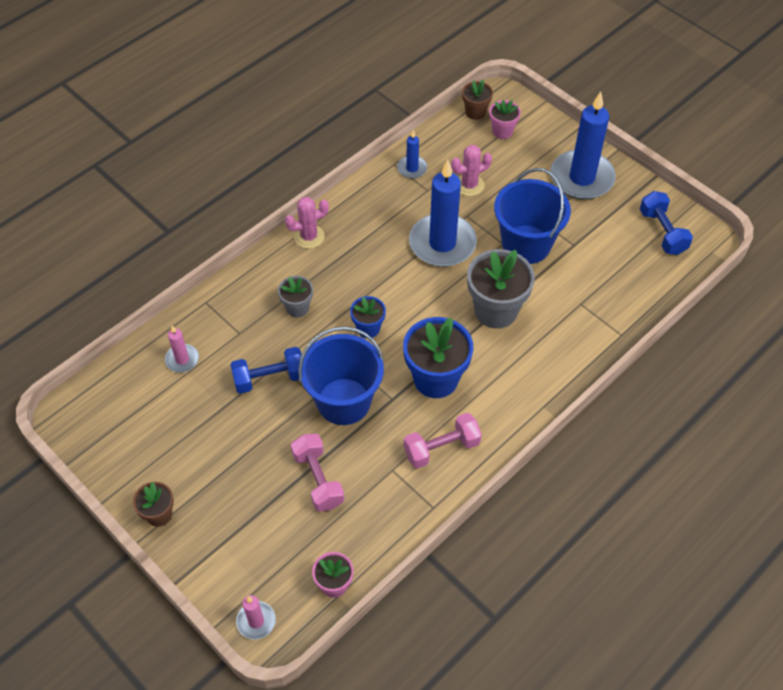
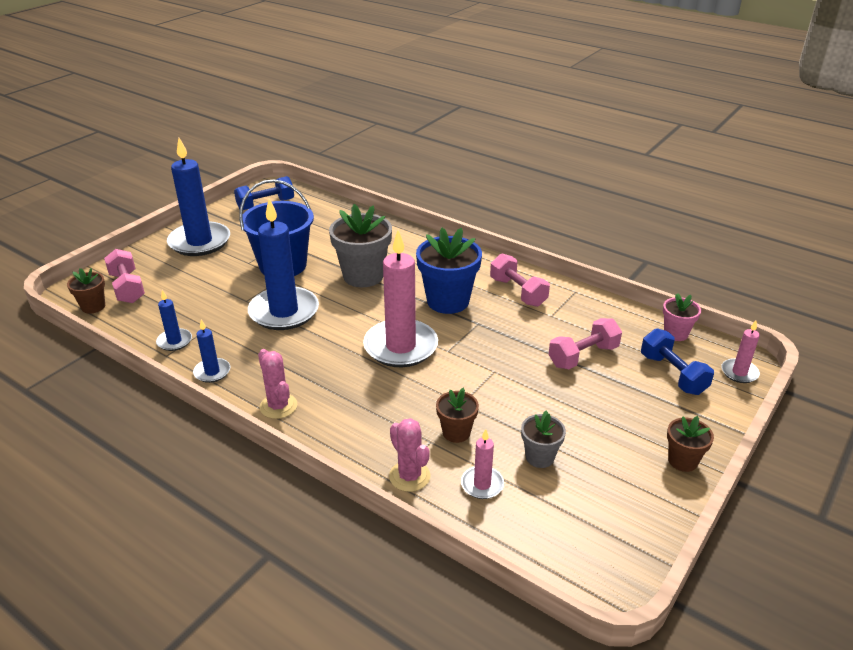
camera: 100 degrees left, 20 degrees down
(243, 352) = (456, 432): none -> brown flower pot
(269, 378) = (483, 406): blue dumbbell -> blue dumbbell (672, 374)
(297, 308) = (384, 400): grey flower pot -> grey flower pot (539, 457)
(344, 401) = (492, 351): blue bucket -> none
(363, 194) = (212, 372): none -> blue candle
(368, 328) = (401, 346): blue flower pot -> pink candle
(469, 185) = (203, 302): pink cactus -> pink cactus (409, 476)
(502, 131) = (127, 288): pink flower pot -> pink dumbbell

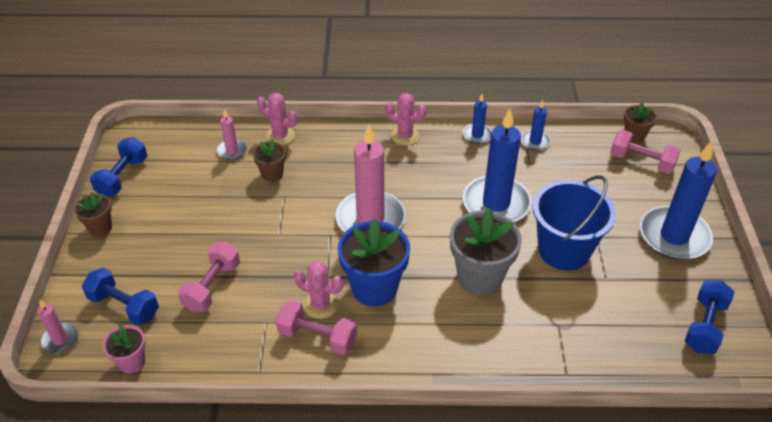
camera: 145 degrees right, 10 degrees up
(499, 308) = (320, 305): none -> pink cactus
(539, 457) = (204, 184): grey flower pot -> none
(639, 516) = (122, 177): none -> blue dumbbell

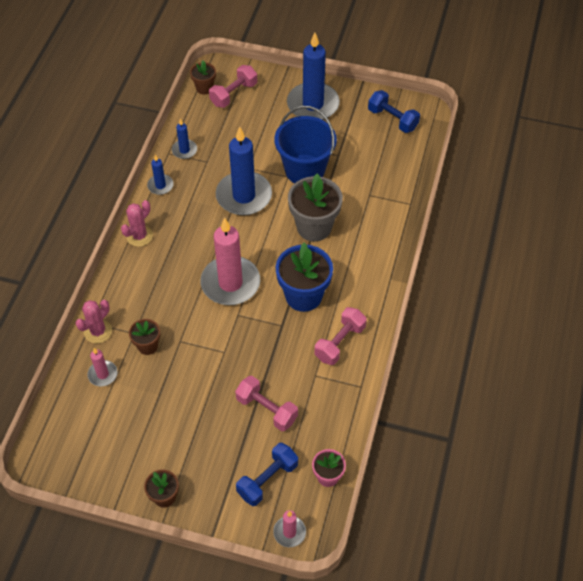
camera: 75 degrees left, 10 degrees up
(122, 177) = (101, 474): blue dumbbell -> none
(320, 305) = (309, 335): pink cactus -> none

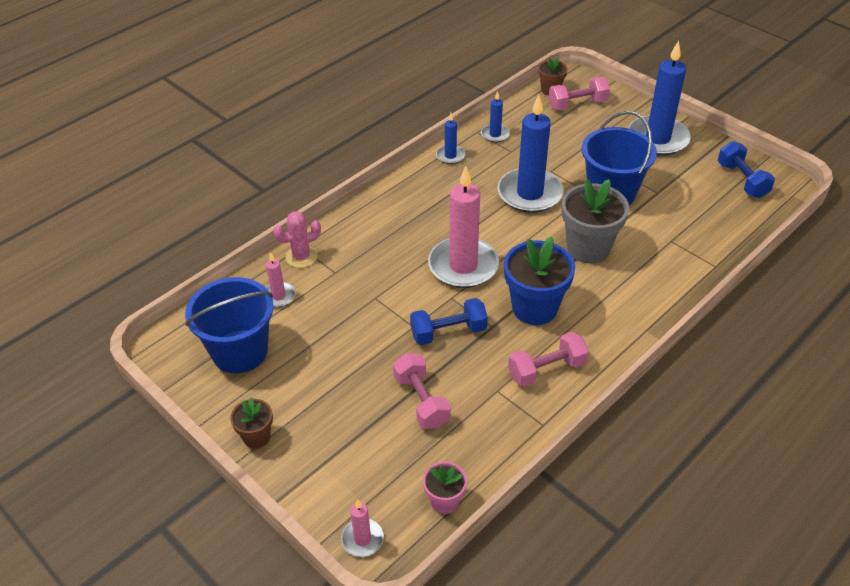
camera: 30 degrees right, 10 degrees down
(104, 435) = (240, 351): none -> blue bucket
(139, 236) = (400, 191): pink cactus -> none
(147, 346) = (340, 289): brown flower pot -> none
(267, 479) = (375, 472): blue dumbbell -> blue dumbbell (448, 332)

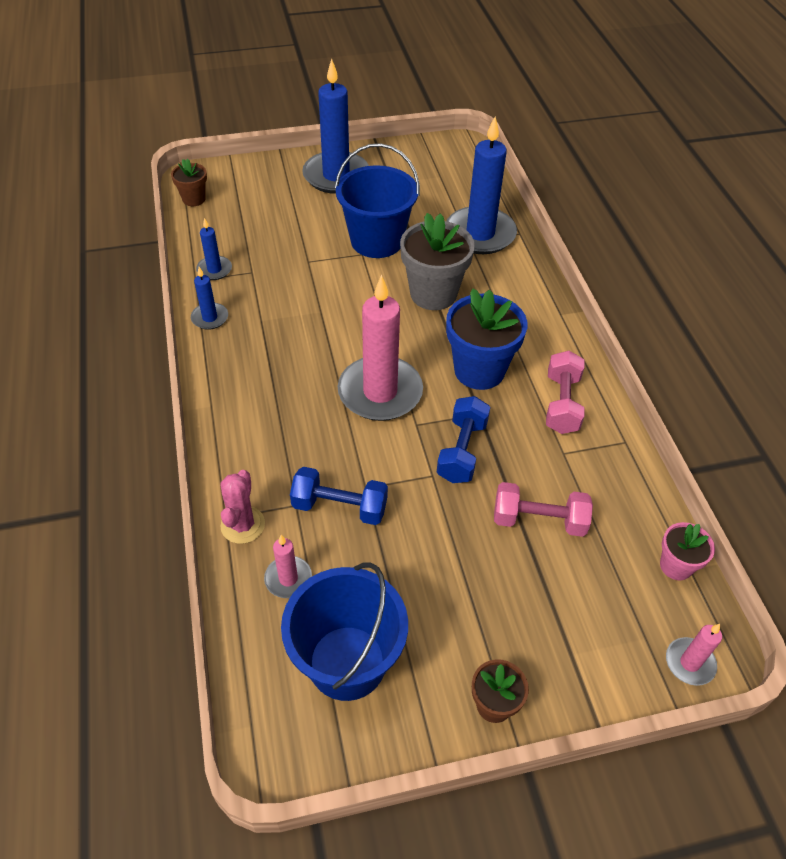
camera: 60 degrees left, 5 degrees up
(530, 194) = (325, 292): blue candle -> blue candle (480, 234)
(577, 104) = (235, 194): pink dumbbell -> none
(742, 180) = (435, 162): blue dumbbell -> blue dumbbell (339, 507)

